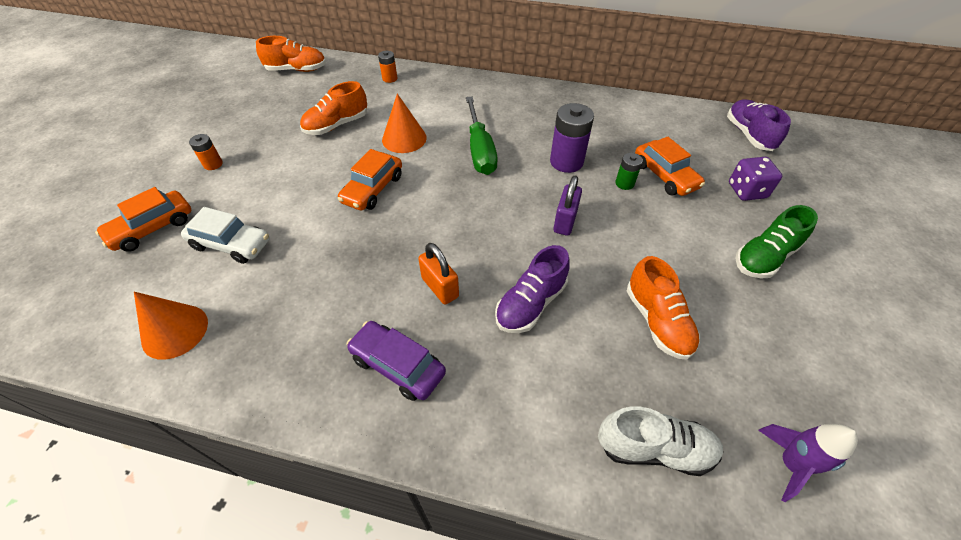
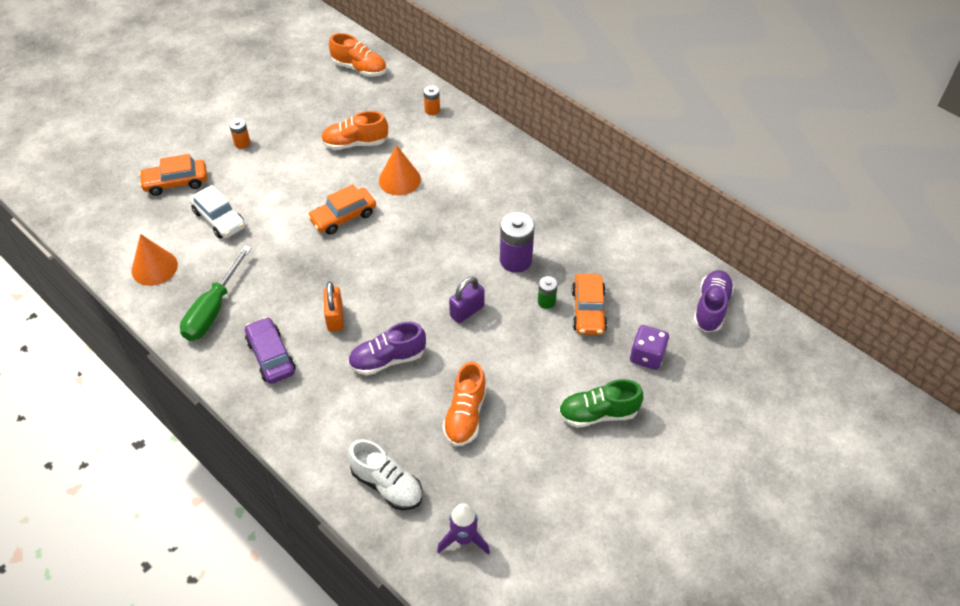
camera: 30 degrees right, 0 degrees up
(480, 150) = (452, 217): green screwdriver -> green screwdriver (213, 309)

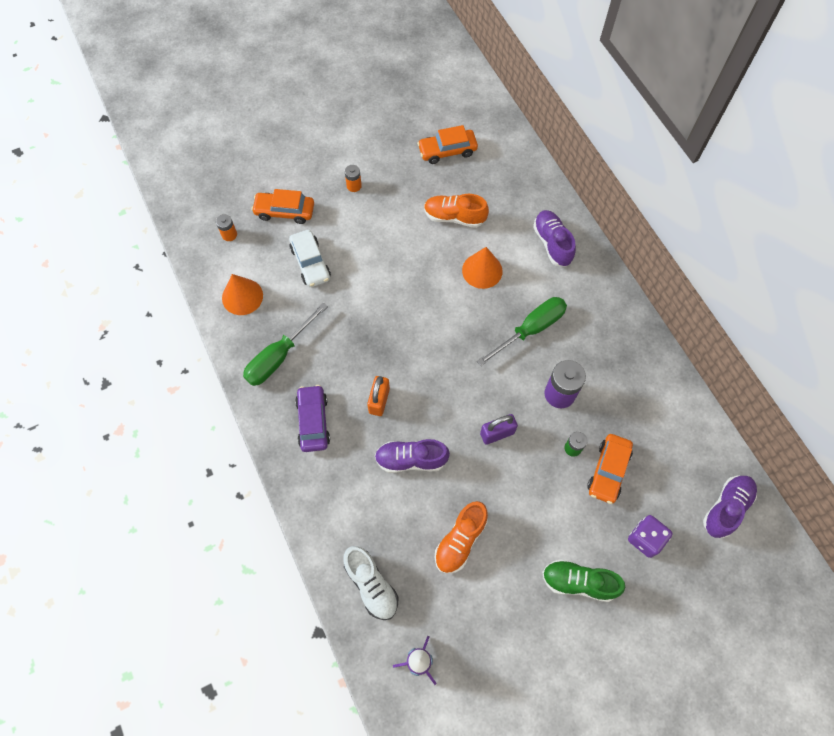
camera: 20 degrees right, 15 degrees up
(343, 217) = (419, 295): orange car -> orange car (447, 151)
(359, 68) = (484, 132): orange shoe -> none
(432, 110) = (537, 200): orange battery -> orange battery (229, 234)
(460, 140) = (552, 243): none -> purple shoe
(466, 215) = (530, 329): none -> green screwdriver

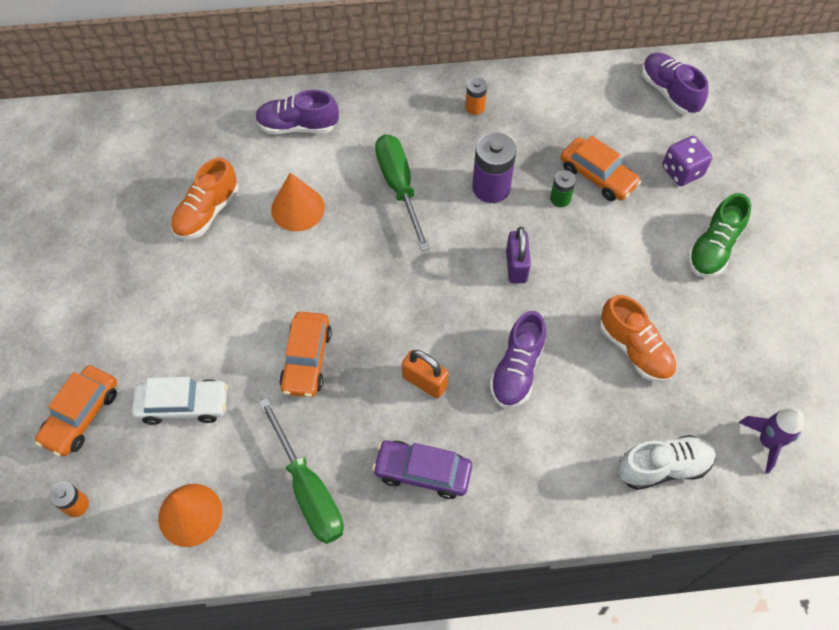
camera: 70 degrees left, 5 degrees down
(354, 186) = (92, 313): orange battery -> orange battery (475, 107)
(447, 151) = (105, 187): orange car -> orange car (307, 359)

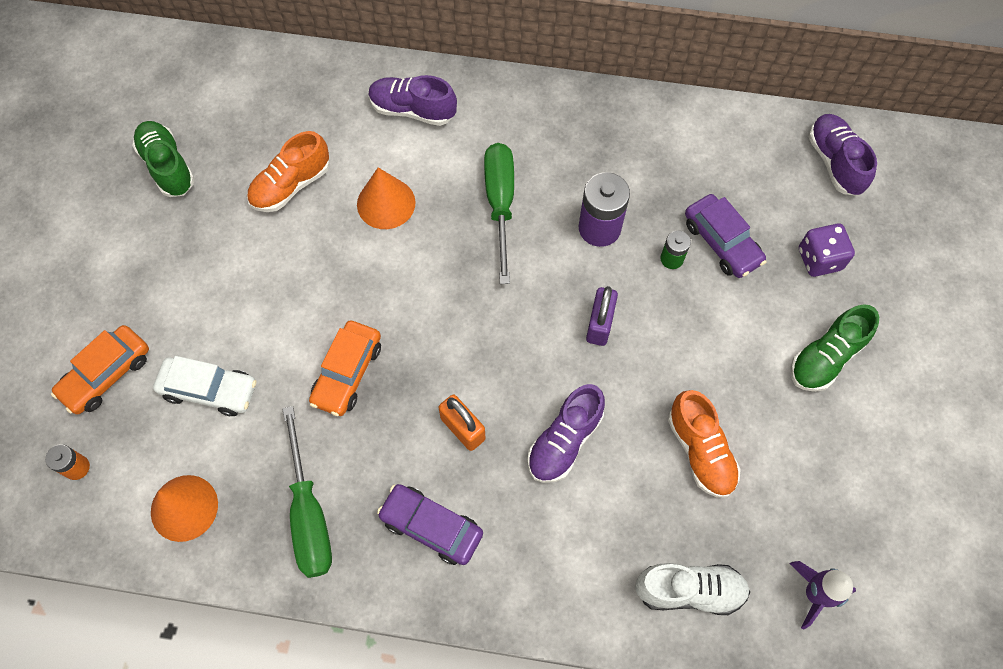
camera: 15 degrees right, 5 degrees up
(87, 221) = (168, 166): none -> green shoe
(475, 107) = (610, 131): orange battery -> none
(597, 176) = (722, 242): orange car -> purple car

